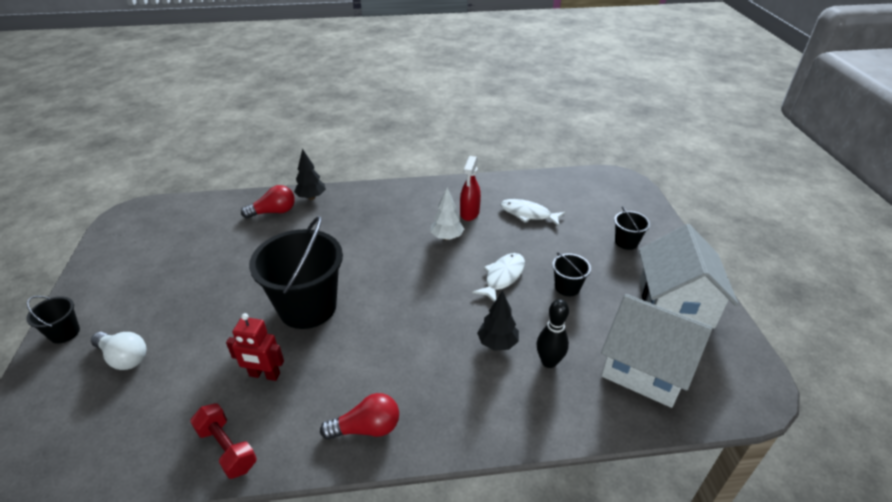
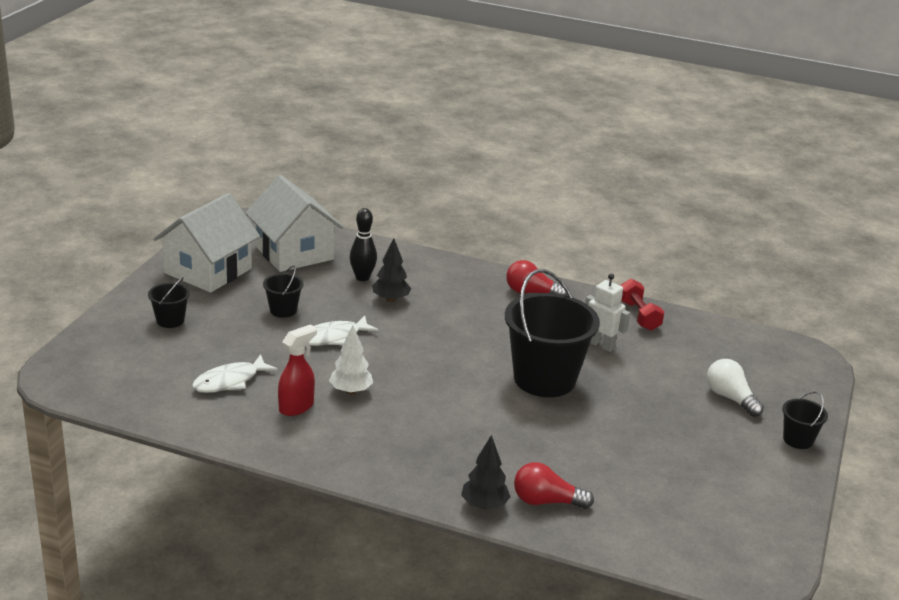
camera: 155 degrees left, 10 degrees down
(264, 375) = (601, 345): red robot -> white robot
(528, 214) = (230, 381): white fish -> white fish turned 90 degrees clockwise

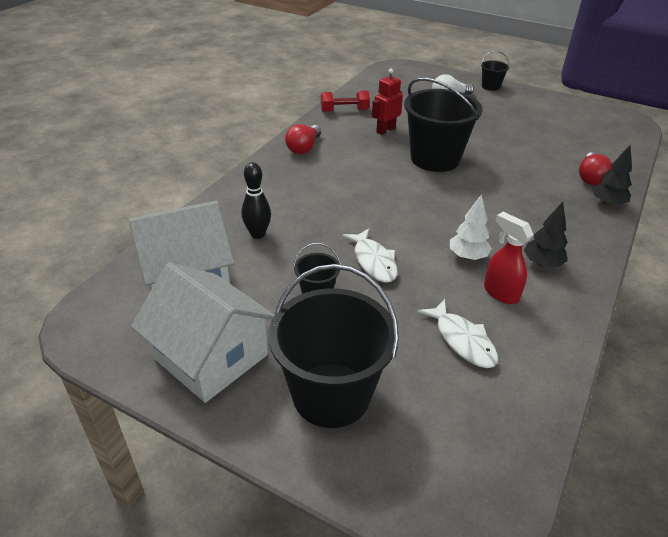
camera: 80 degrees left, 10 degrees up
(170, 320) = (331, 395): black bucket -> black bucket, size x2.20
(390, 299) = (304, 220): black tree -> black tree (542, 264)
(601, 345) = (385, 130): white robot -> red robot

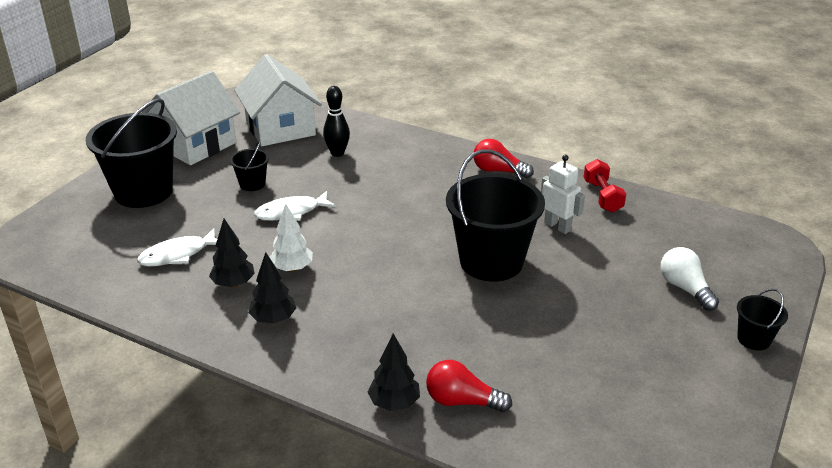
camera: 90 degrees right, 5 degrees down
(385, 130) = (557, 226): red robot -> white robot
(500, 293) = (233, 284): red spray bottle -> black tree

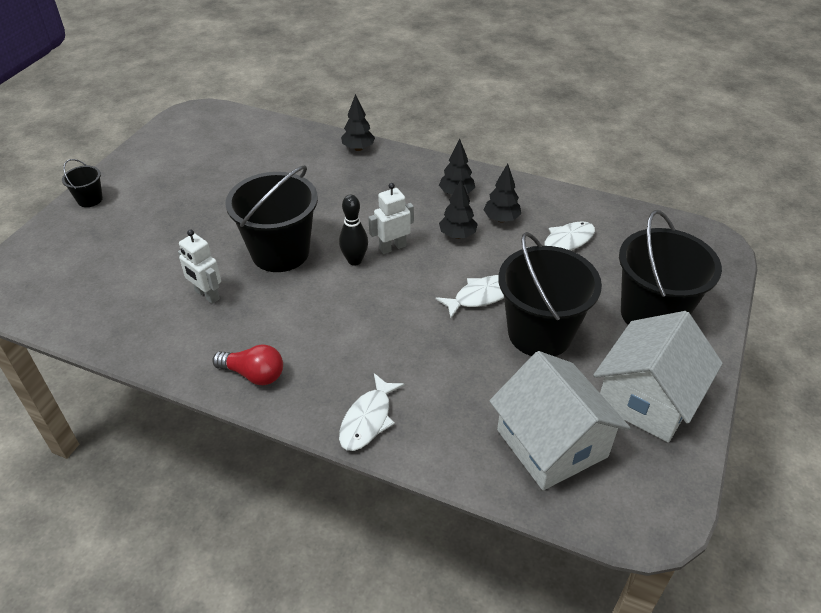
camera: 175 degrees right, 10 degrees up
(252, 184) = (540, 333): black bucket -> black bucket, size x2.20
(292, 268) = (457, 235): white tree -> black tree
(337, 153) = (457, 394): black bowling pin -> black bowling pin (354, 260)
(368, 260) = (392, 247): none -> white robot
(408, 144) = (368, 419): none -> white fish
(462, 401) = (314, 151): red light bulb -> none
(602, 196) = (142, 340): red dumbbell -> none
(685, 288) = (117, 237): white light bulb -> none

